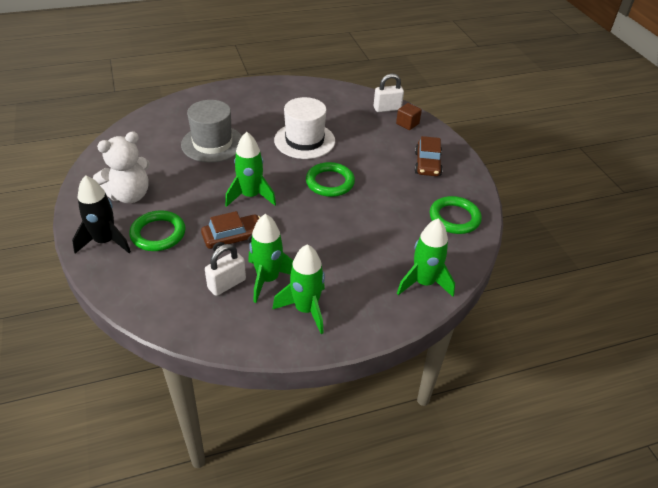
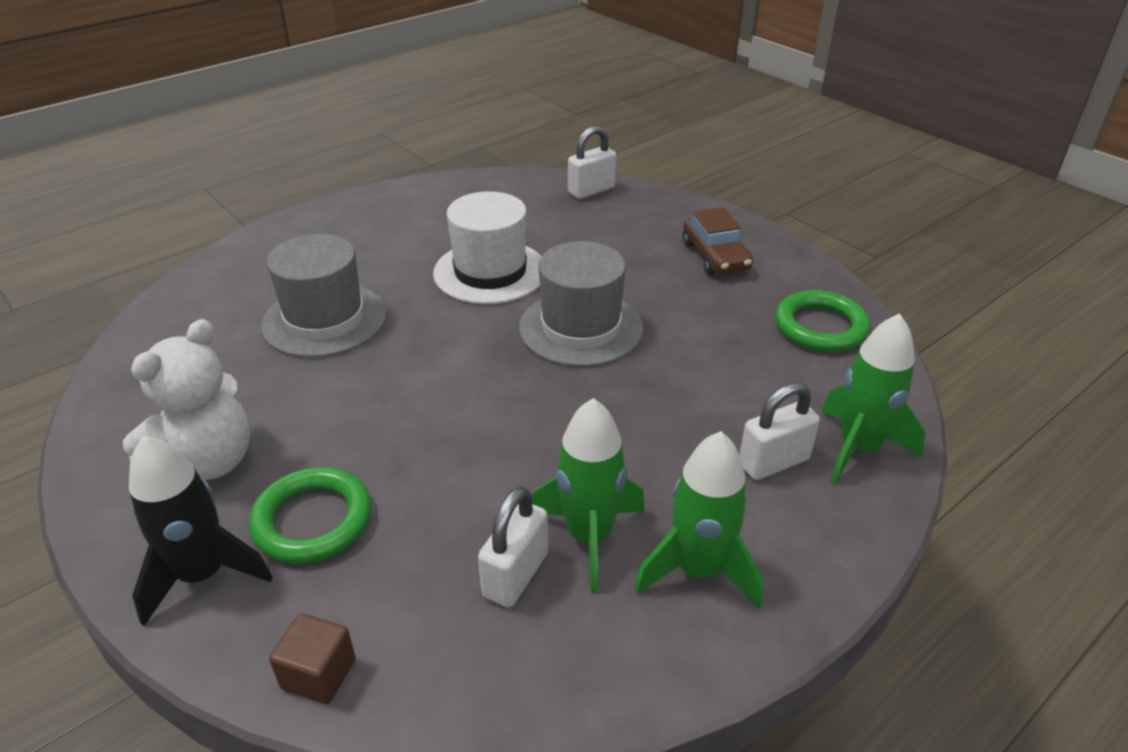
camera: 20 degrees left, 5 degrees down
(233, 238) = (472, 479): brown car -> none
(250, 196) = (455, 392): green rocket -> none
(330, 182) = (581, 328): green ring -> grey hat
(376, 275) = (773, 462): none -> white padlock
(407, 124) = (639, 205): brown cube -> brown cube (319, 674)

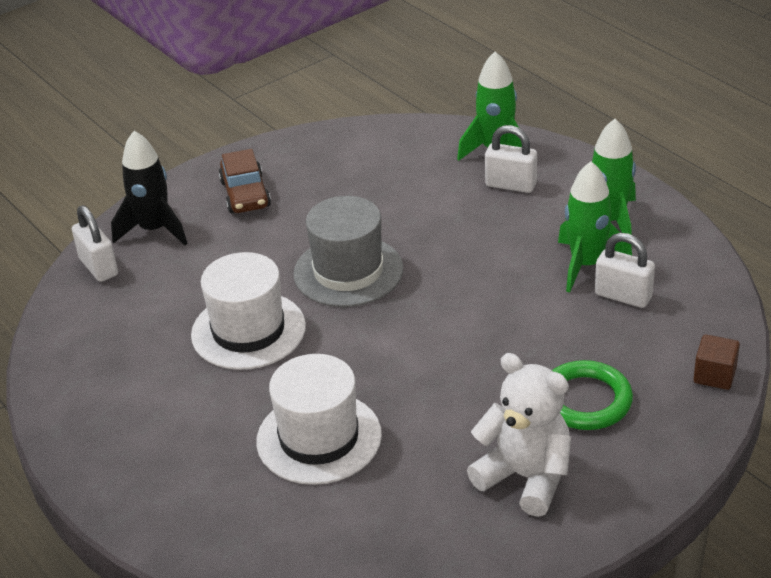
camera: 85 degrees left, 0 degrees up
(203, 575) = (645, 450): black rocket -> black rocket (154, 230)
(324, 320) = (319, 438): grey hat -> white hat
(715, 256) = (245, 194): brown car -> brown car turned 90 degrees clockwise
(773, 462) = (511, 185): white padlock -> white padlock turned 45 degrees counterclockwise
(820, 327) = (358, 150): green ring -> none

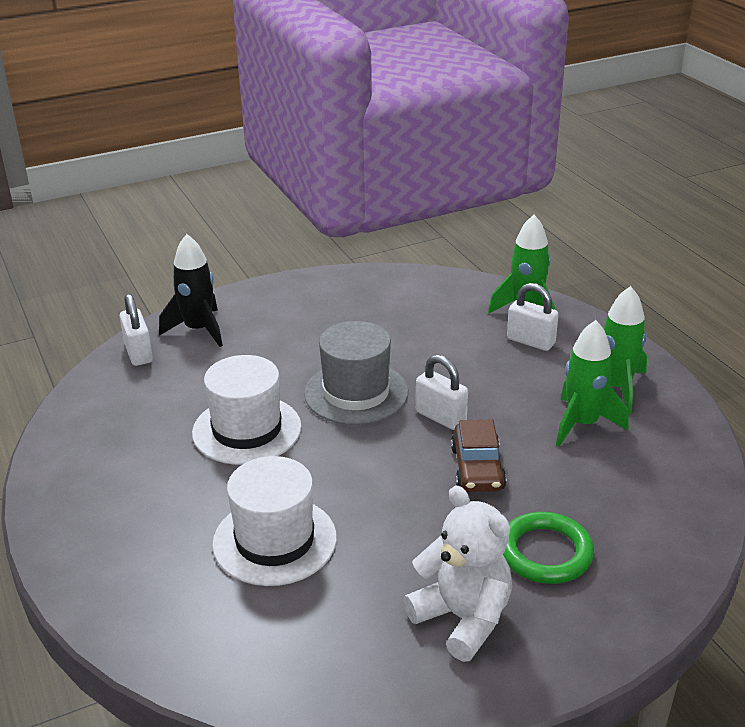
camera: 10 degrees right, 5 degrees down
(245, 194) = (289, 312): brown car -> brown car (477, 468)
(623, 296) = (610, 459): white padlock -> white padlock (440, 417)
(714, 375) = (684, 552): brown cube -> none

